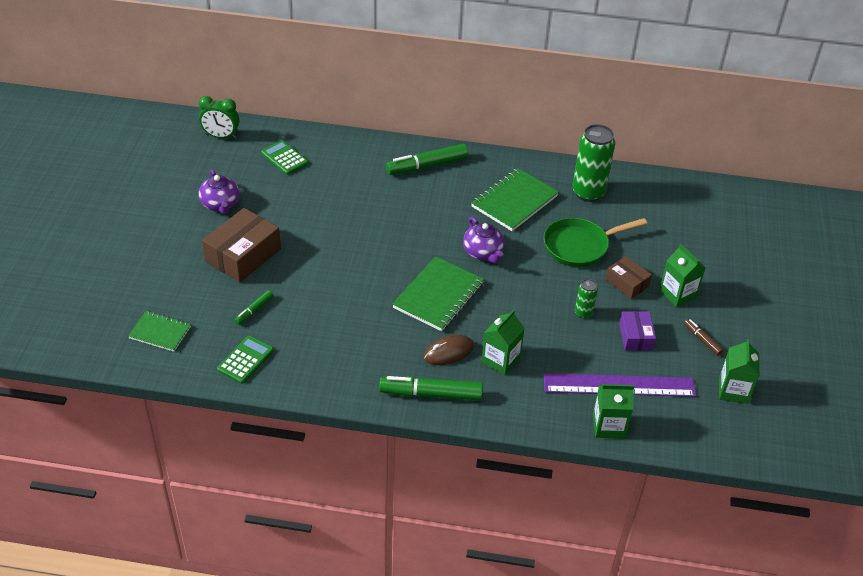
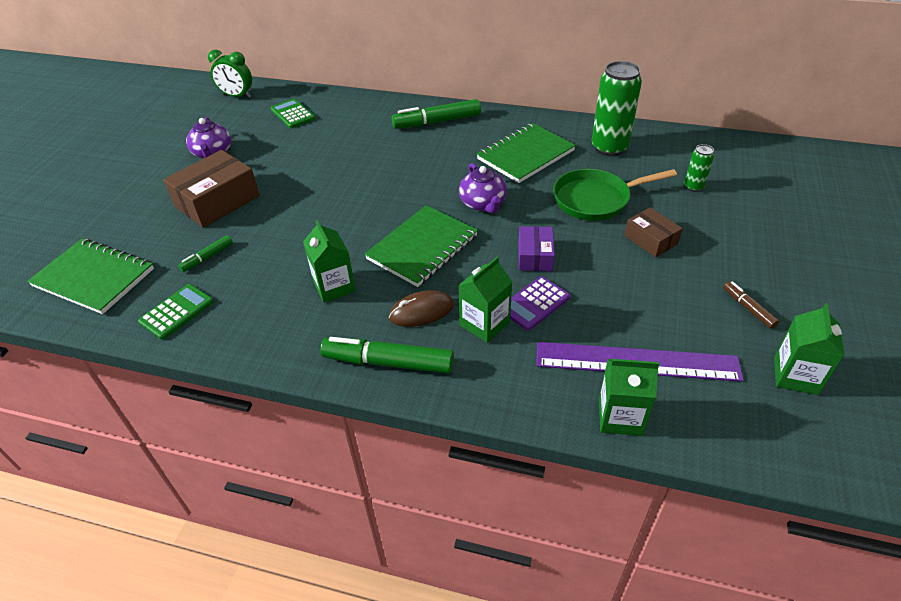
camera: 10 degrees right, 0 degrees up
(160, 332) = (94, 277): green notebook -> green notebook, size x1.66
(538, 342) = (534, 304): none -> purple calculator
(583, 313) = (595, 271): green can -> green can (693, 187)
(635, 336) = (660, 301): purple box -> purple box (535, 256)
(677, 293) = (714, 253): green carton -> green carton (334, 286)

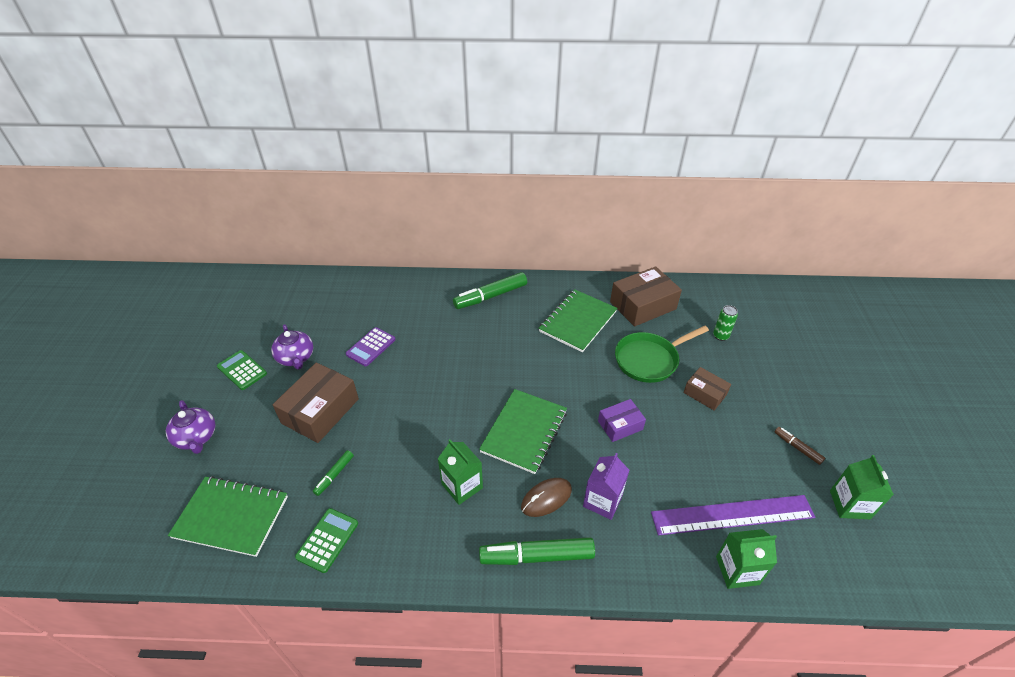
camera: 15 degrees left, 0 degrees up
(237, 96) = (295, 289): green clock -> none
(292, 114) = (356, 304): green calculator -> green calculator (242, 370)
(483, 204) = (559, 378): purple teapot -> purple teapot (196, 437)
(484, 324) = (602, 501): green carton -> purple carton
(534, 304) = (636, 473): purple calculator -> purple calculator (371, 347)
(535, 256) = (620, 425): purple box -> purple box turned 75 degrees clockwise
(609, 148) = (643, 305): green can -> brown box

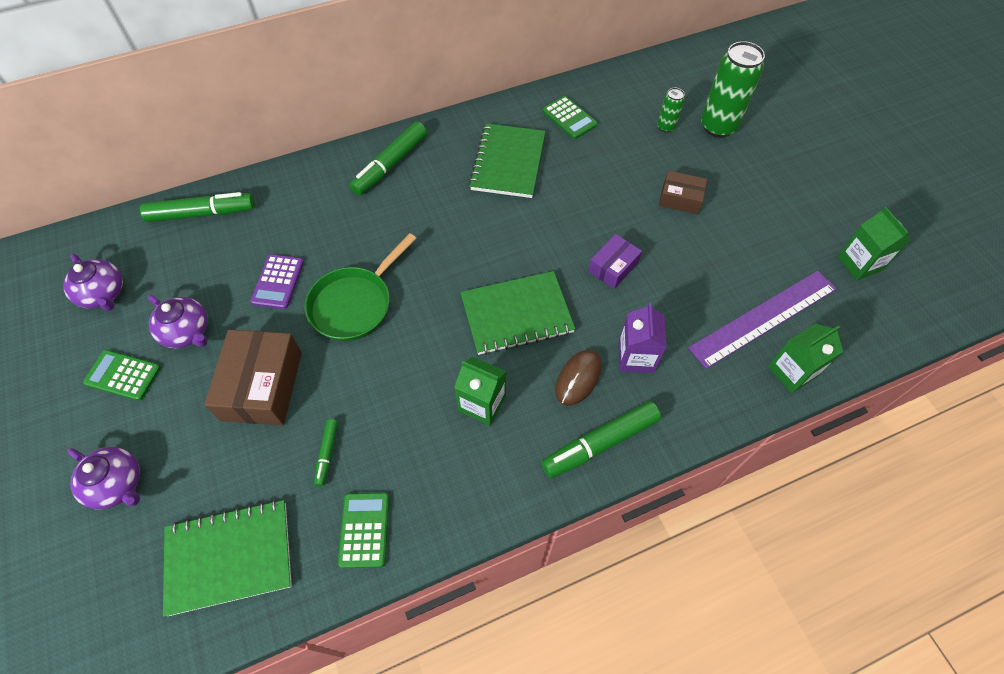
camera: 25 degrees left, 15 degrees up
(262, 316) = (103, 294): none -> purple teapot
(350, 287) = (202, 213): none -> green marker
(524, 432) = (516, 314): green notebook -> green notebook turned 75 degrees clockwise
(643, 305) = (569, 118): brown box -> green calculator
(649, 360) = (607, 181): green pan -> green pan (354, 304)
(767, 350) = (718, 127): none -> green can
(797, 448) = (791, 224): brown marker -> none

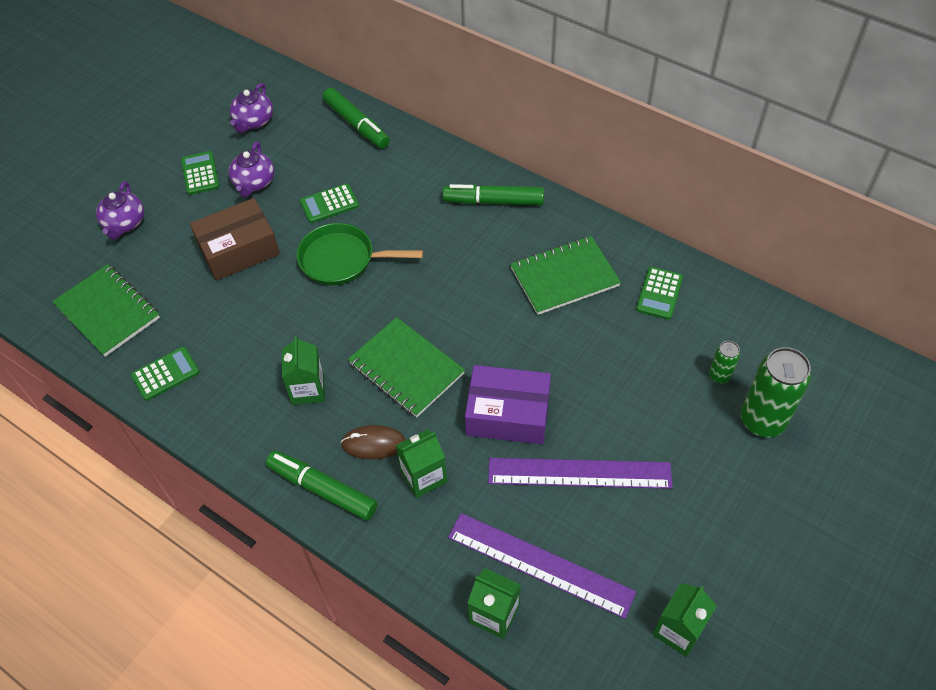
camera: 60 degrees right, 5 degrees down
(278, 282) = (329, 204): purple calculator -> green calculator
(327, 454) = (209, 319): green marker -> none
(613, 267) = (508, 414): purple box -> purple box, size x1.75
(636, 356) = (424, 476): purple carton -> green carton
(680, 199) = (633, 430): brown box -> none
(697, 251) = (579, 473): none -> purple ruler

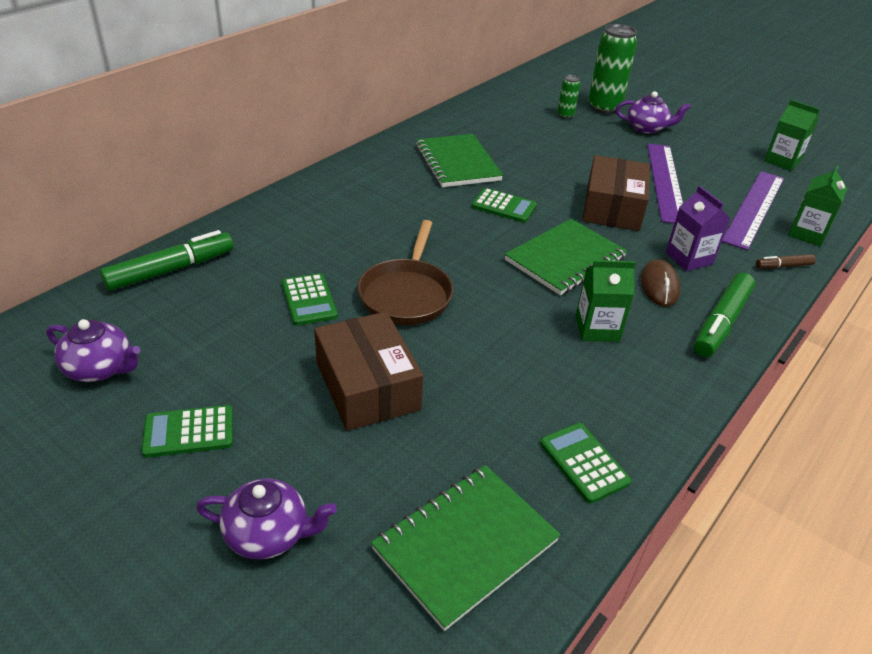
camera: 90 degrees left, 15 degrees down
(254, 183) = (239, 369): purple teapot -> purple teapot (647, 128)
(342, 259) = (406, 294): green pan -> brown pan
(423, 569) = (783, 266): none -> brown marker
(424, 476) = (689, 258): green carton -> purple carton
(493, 201) = (348, 188): green marker -> none
(508, 414) = (612, 207): purple box -> brown box
(659, 293) = (482, 125): green calculator -> green calculator (503, 206)

